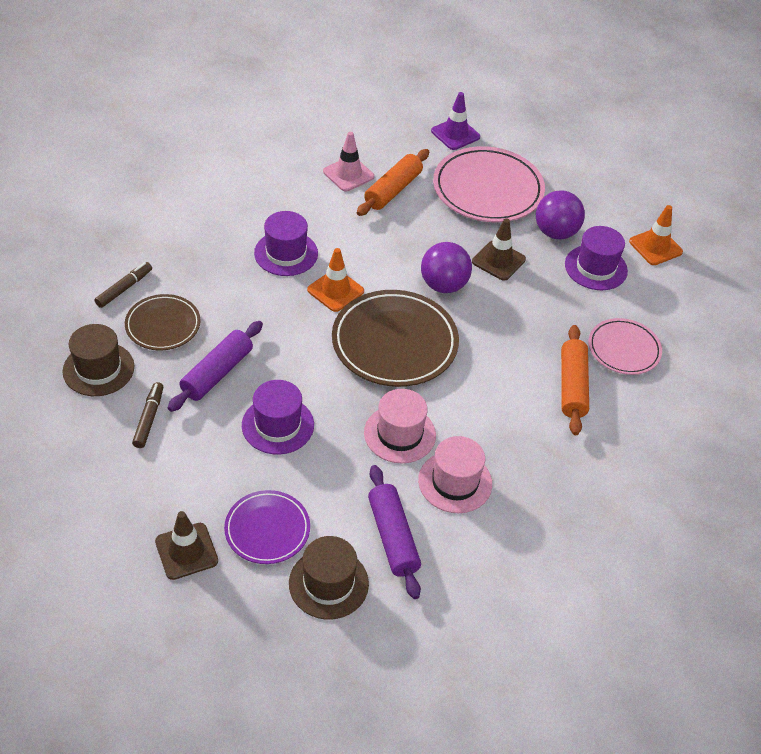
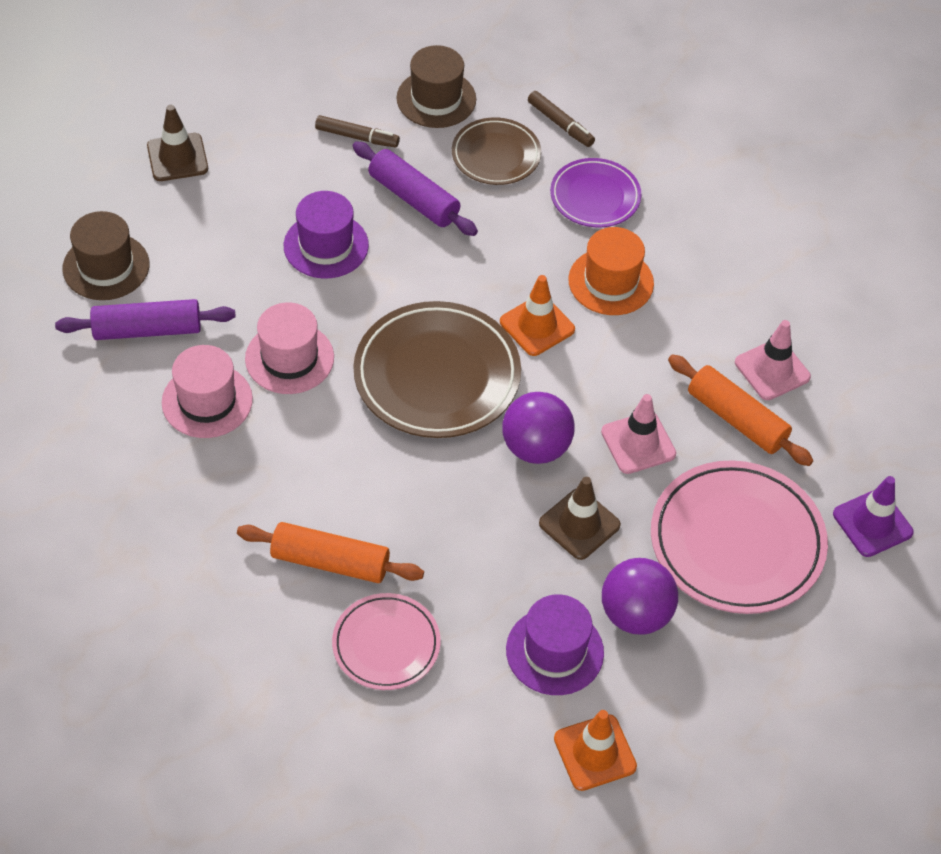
camera: 100 degrees right, 5 degrees up
(267, 529) = (186, 223): purple plate -> purple plate (595, 197)
(286, 253) = (611, 282): purple hat -> orange hat
(425, 235) = (638, 443): none -> pink traffic cone

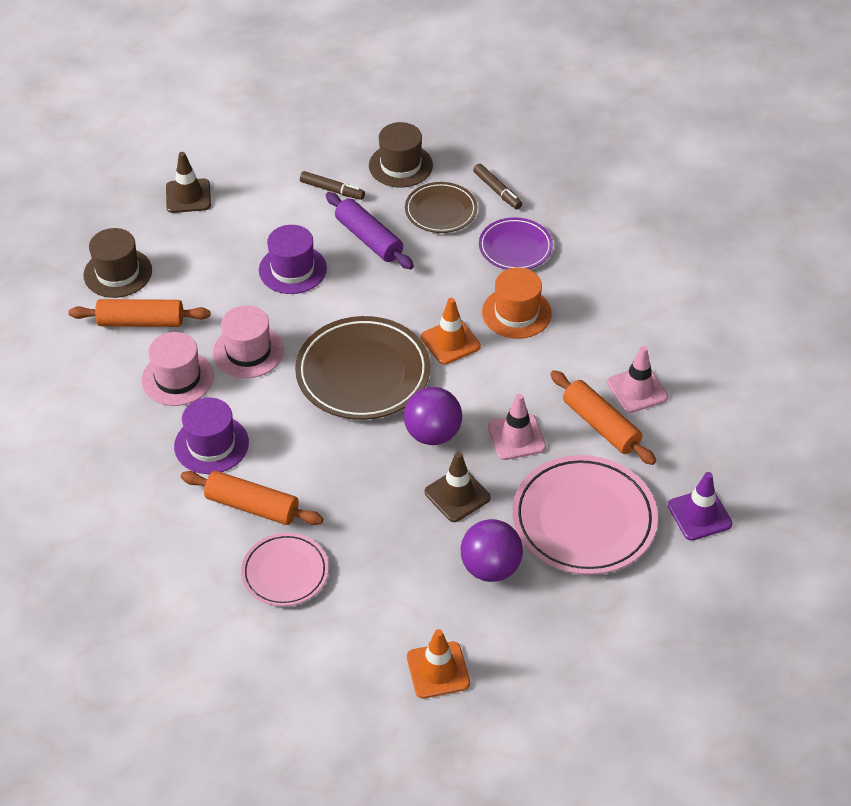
camera: 10 degrees right, 5 degrees down
(147, 329) = (141, 322): purple rolling pin -> orange rolling pin
(554, 651) = (419, 590): purple hat -> purple hat (211, 444)

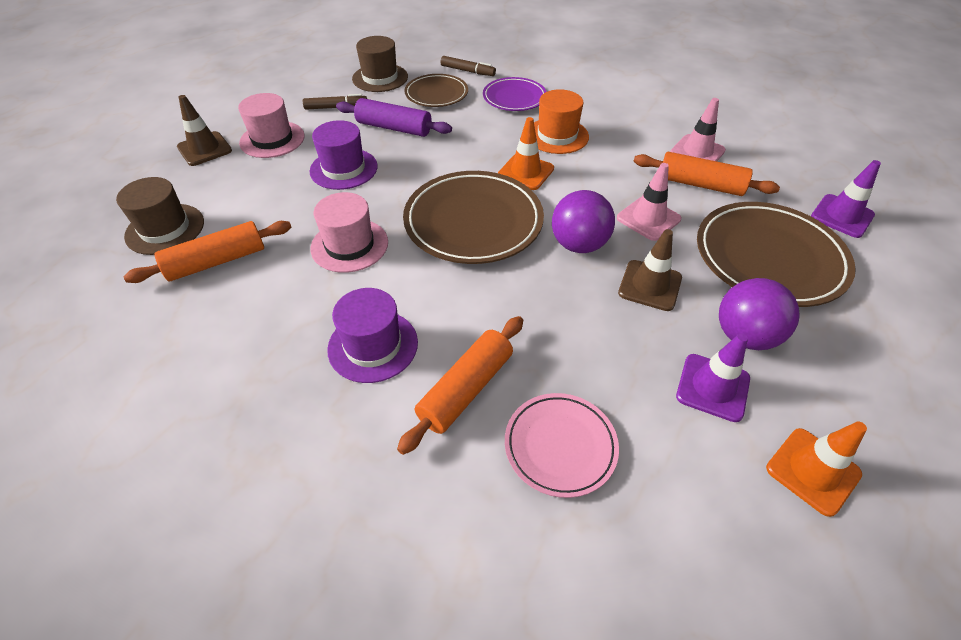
camera: 30 degrees left, 0 degrees up
(177, 378) = (291, 297): pink hat -> pink hat (272, 139)
(252, 506) = (465, 389): orange rolling pin -> orange rolling pin turned 45 degrees counterclockwise
(426, 589) = (712, 387): none -> purple traffic cone
(584, 519) = (769, 258): pink plate -> brown plate

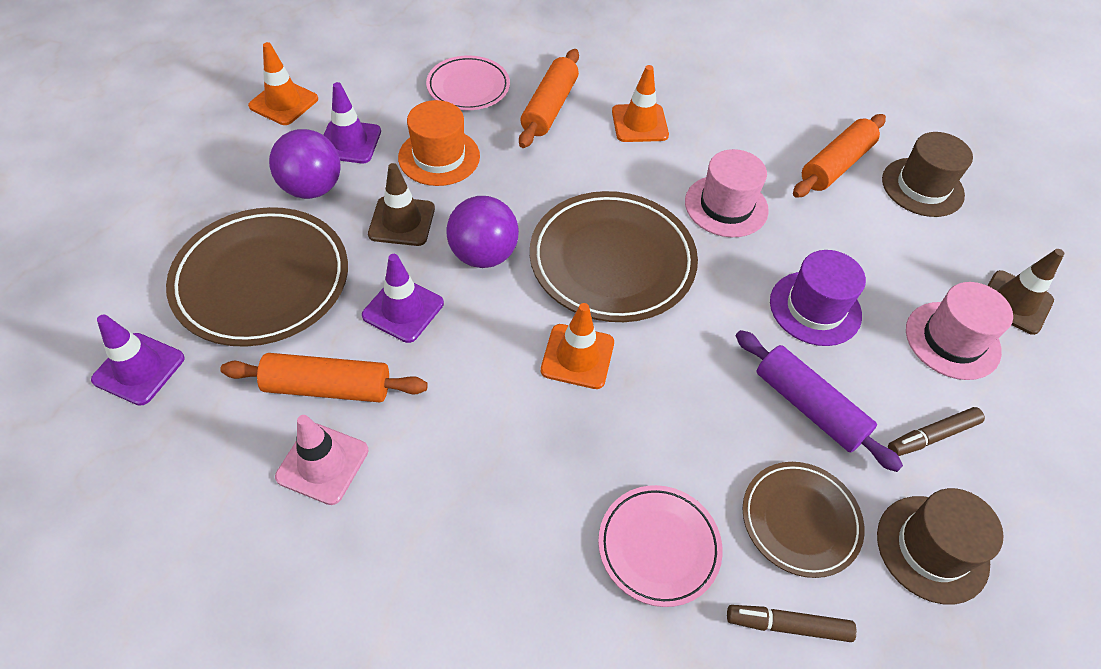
camera: 160 degrees right, 5 degrees up
(373, 345) = (639, 123): purple hat -> orange traffic cone
(394, 128) = (809, 407): purple rolling pin -> purple rolling pin turned 45 degrees clockwise
(514, 98) = (658, 546): purple plate -> pink plate
(557, 136) = (553, 450): orange hat -> orange hat (439, 157)
(648, 219) = (403, 309): pink traffic cone -> purple traffic cone

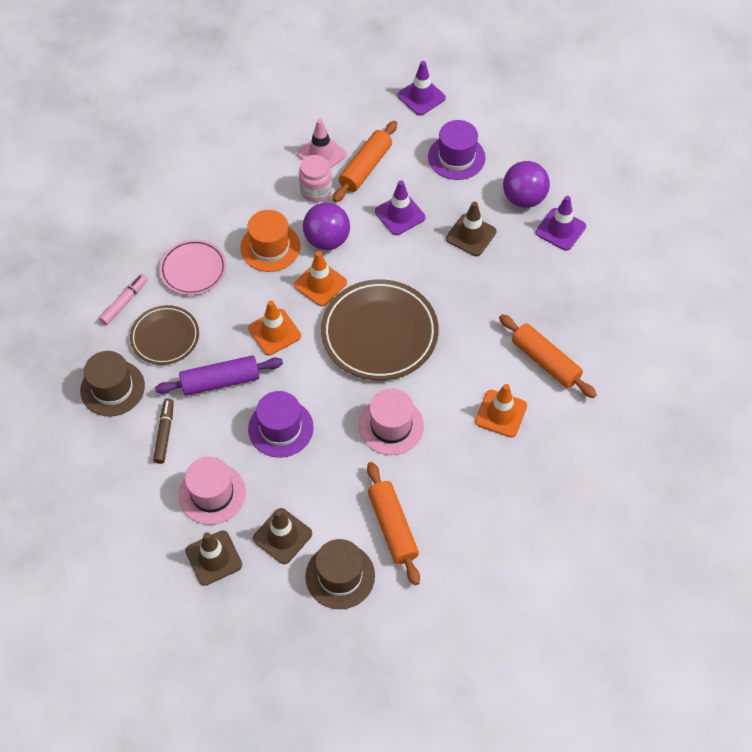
camera: 120 degrees right, 5 degrees up
(262, 281) = (456, 157): brown plate -> purple hat
(283, 102) = (619, 204): orange traffic cone -> orange traffic cone (274, 332)
(406, 437) = (316, 191): none -> pink jar
(439, 157) = (522, 274): orange hat -> orange hat (270, 247)
(468, 87) = (592, 318): pink plate -> none
(483, 255) = (421, 267): purple ball -> purple ball (327, 240)
(787, 625) = (124, 302): brown marker -> pink marker
(932, 251) = (282, 536): none -> brown traffic cone

